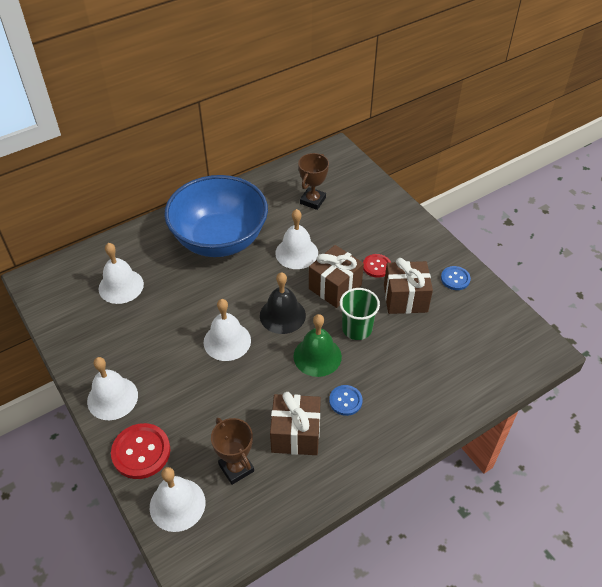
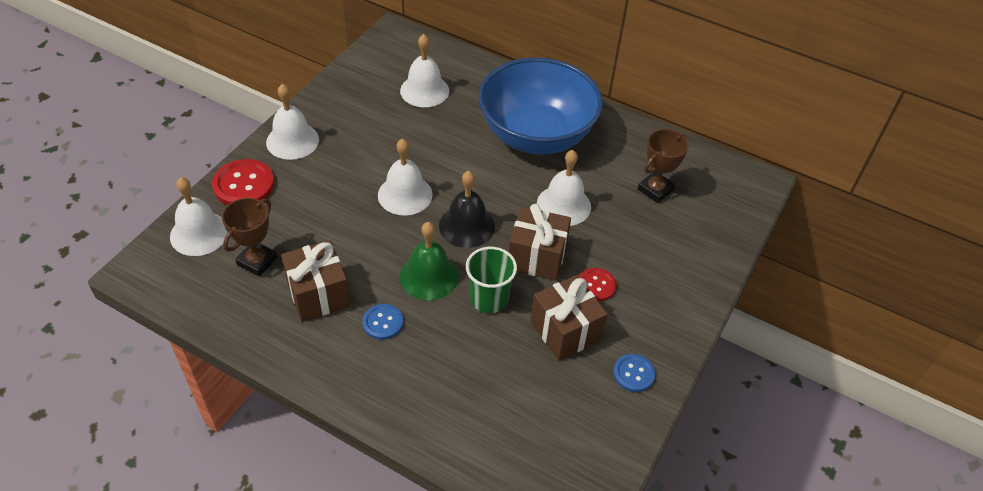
camera: 60 degrees right, 0 degrees up
(312, 200) = (655, 190): brown trophy -> brown trophy turned 45 degrees counterclockwise

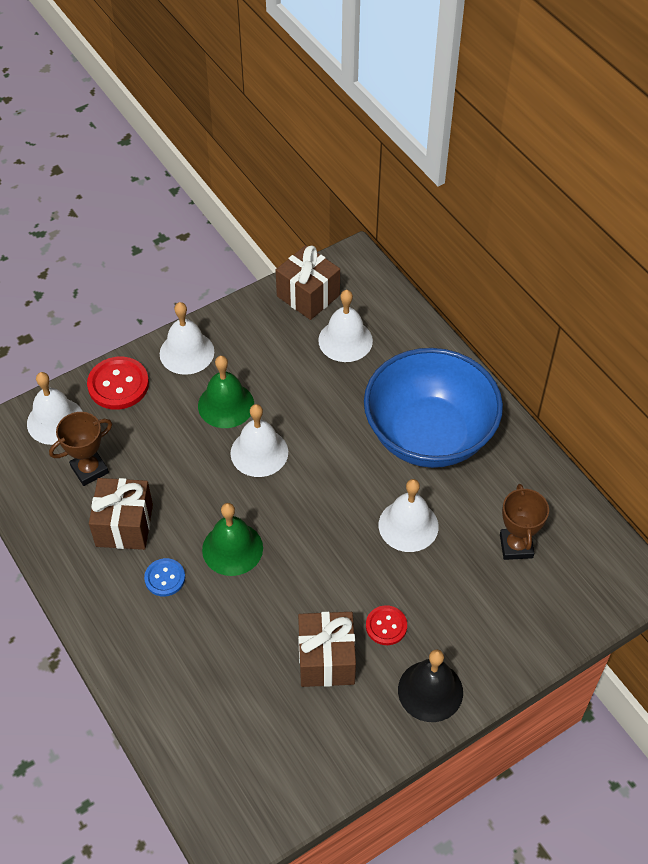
camera: 30 degrees right, 5 degrees up
(353, 169) = (226, 405): none -> green bell
(466, 226) = (298, 510): black bell -> black bell (430, 691)
(489, 298) = (274, 595): green cup -> none
(537, 257) = (346, 571): brown gift -> brown gift (308, 296)
(633, 374) = (364, 732): blue button -> none
(655, 190) = (516, 546): brown trophy -> brown trophy turned 75 degrees counterclockwise

